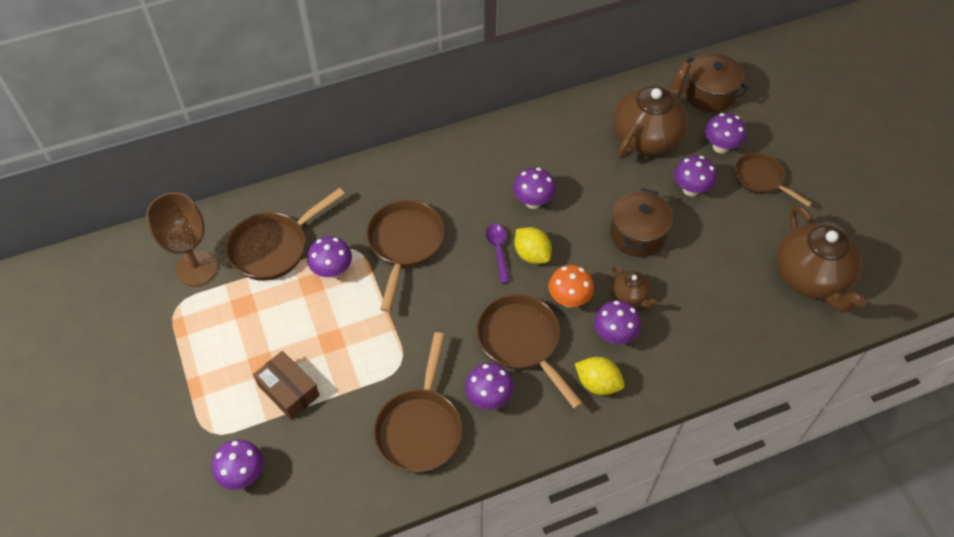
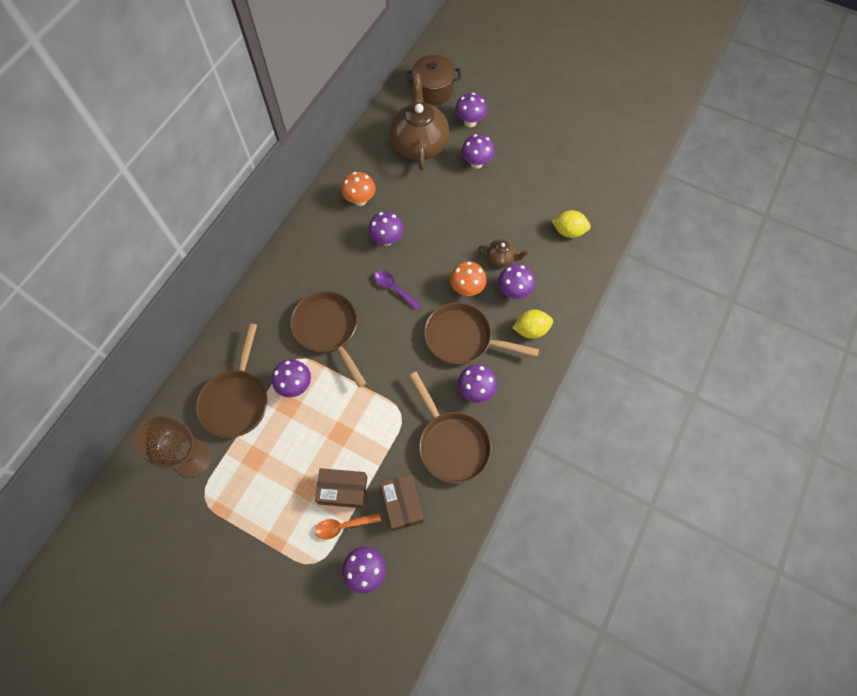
camera: 40 degrees left, 10 degrees up
(260, 421) = (343, 526): none -> orange spoon
(327, 444) = (402, 504): none -> brown box
(532, 254) = (418, 276): yellow lemon -> yellow lemon (568, 231)
(540, 150) = (360, 200): none -> orange mushroom
(637, 235) = (470, 215): brown pot -> none
(761, 179) = (511, 128): brown pan -> none
(811, 278) = (590, 172): brown teapot -> none

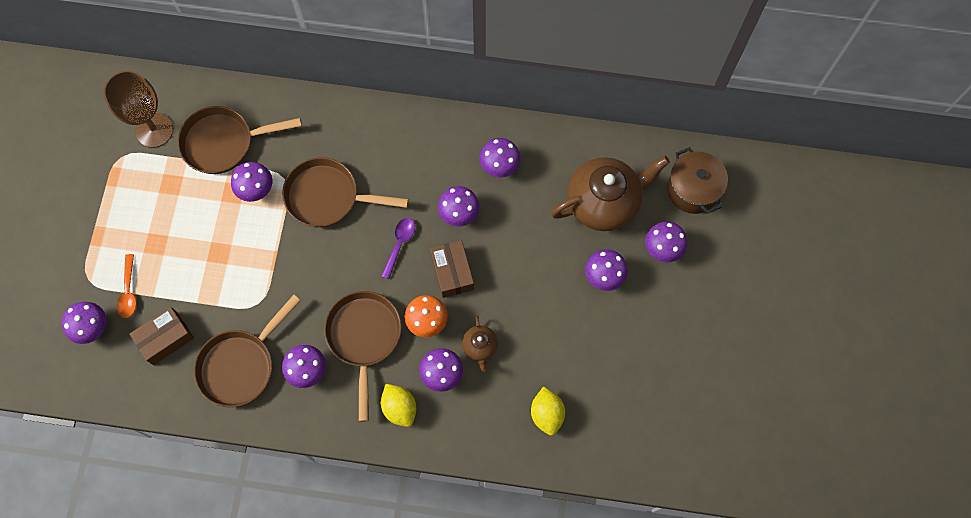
camera: 70 degrees right, 5 degrees up
(328, 330) = (327, 197): brown pan -> brown pan turned 120 degrees counterclockwise
(343, 490) = (163, 277): brown box -> brown box (452, 272)
(343, 526) = (128, 291): orange spoon -> orange spoon turned 150 degrees counterclockwise
(360, 200) = (499, 166): orange mushroom -> purple mushroom

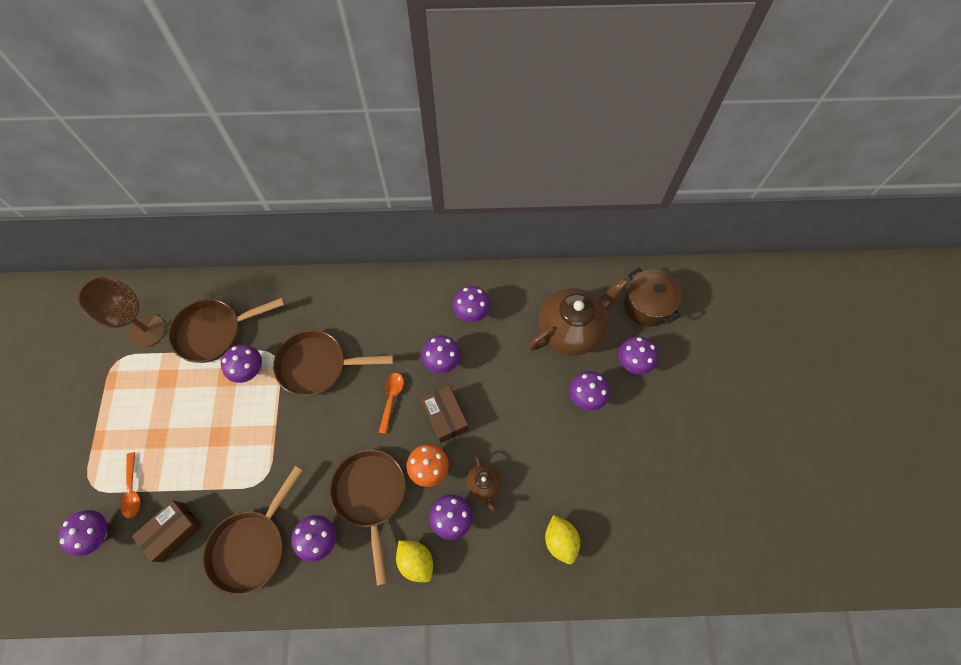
camera: 10 degrees left, 5 degrees down
(399, 244) = (391, 399): purple spoon -> orange spoon

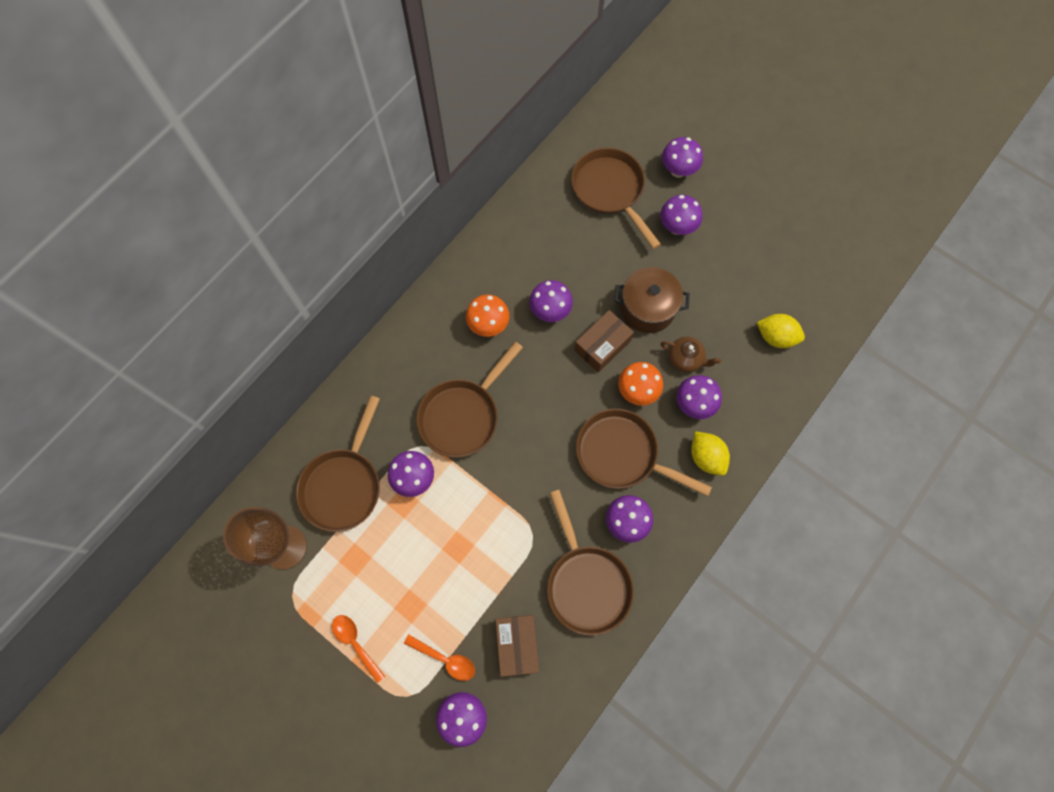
camera: 50 degrees left, 5 degrees up
(391, 399) = (549, 376): orange spoon -> orange spoon (355, 643)
(398, 330) = (488, 325): none -> orange mushroom
(416, 561) = (706, 457): yellow lemon -> yellow lemon turned 60 degrees clockwise
(445, 417) = (602, 345): brown box -> brown box turned 60 degrees counterclockwise
(471, 313) = (525, 254): purple mushroom -> none
(571, 329) = (610, 191): brown teapot -> brown pan
(647, 305) = (639, 120): brown pot -> brown pot (647, 308)

